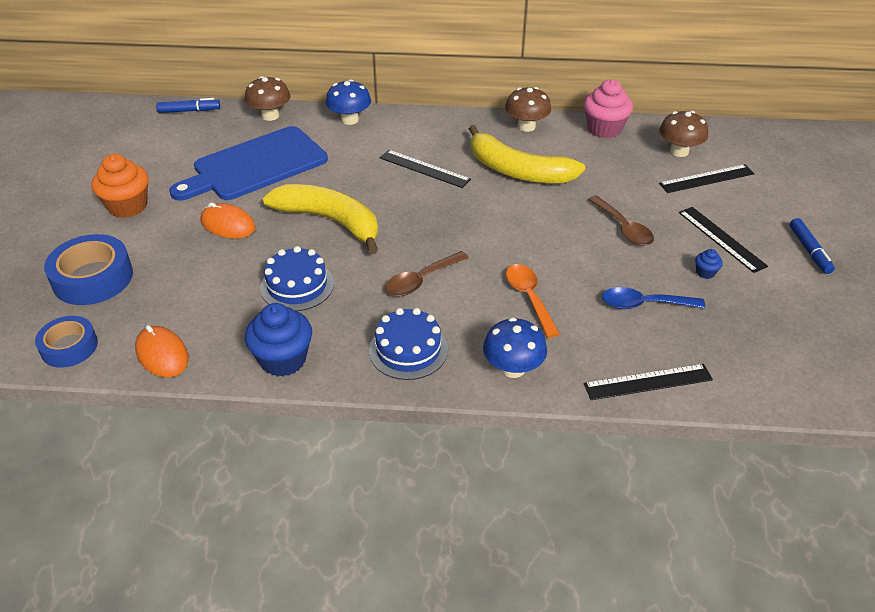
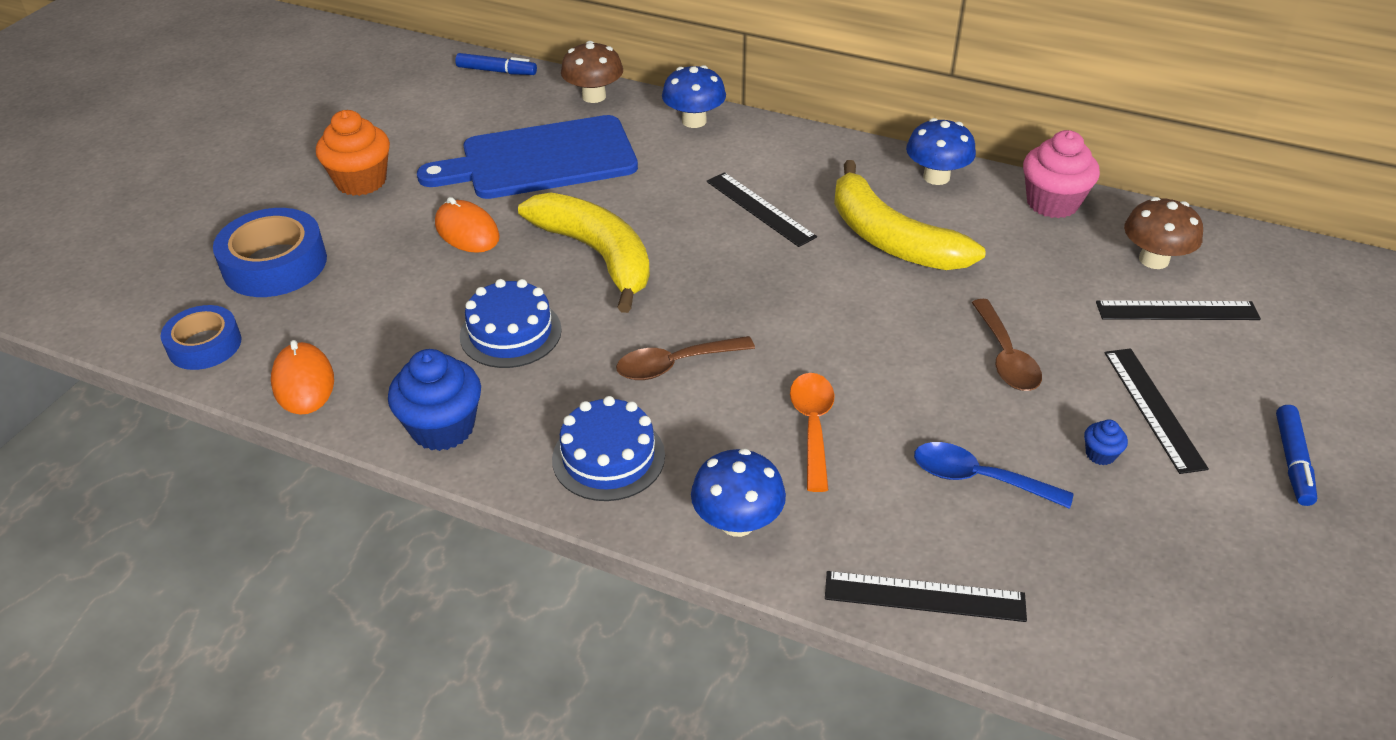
camera: 20 degrees right, 0 degrees up
(526, 126) = (936, 177): brown mushroom -> blue mushroom

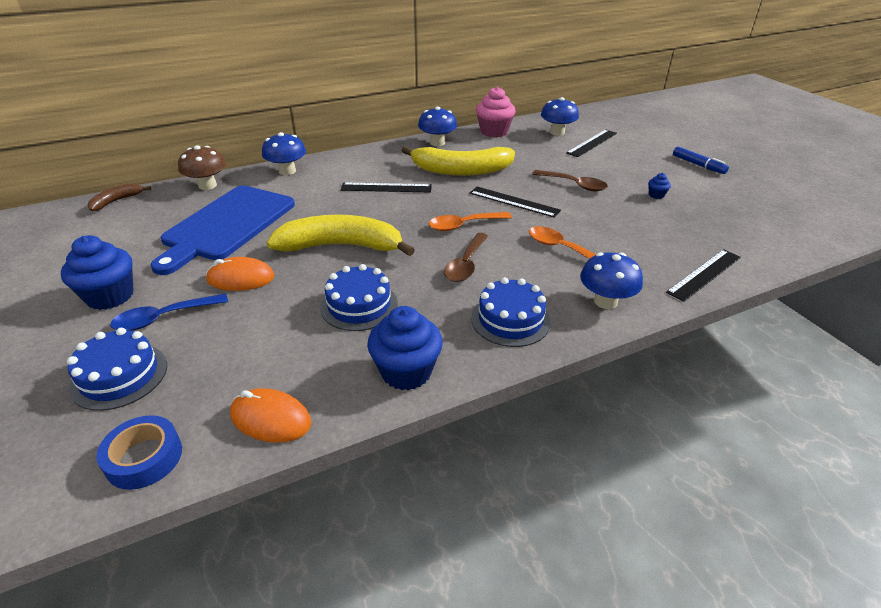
camera: 50 degrees left, 5 degrees down
(275, 264) = (119, 376): blue tape -> blue cake
(361, 181) = (110, 296): orange cupcake -> blue cupcake
(496, 71) = (116, 201): blue marker -> brown banana
(758, 316) = (463, 225): none -> orange spoon
(978, 478) = (642, 226): blue spoon -> blue spoon (164, 318)
(1153, 260) = (557, 132): brown mushroom -> blue mushroom
(1153, 408) = (641, 173): black ruler -> black ruler (514, 201)

